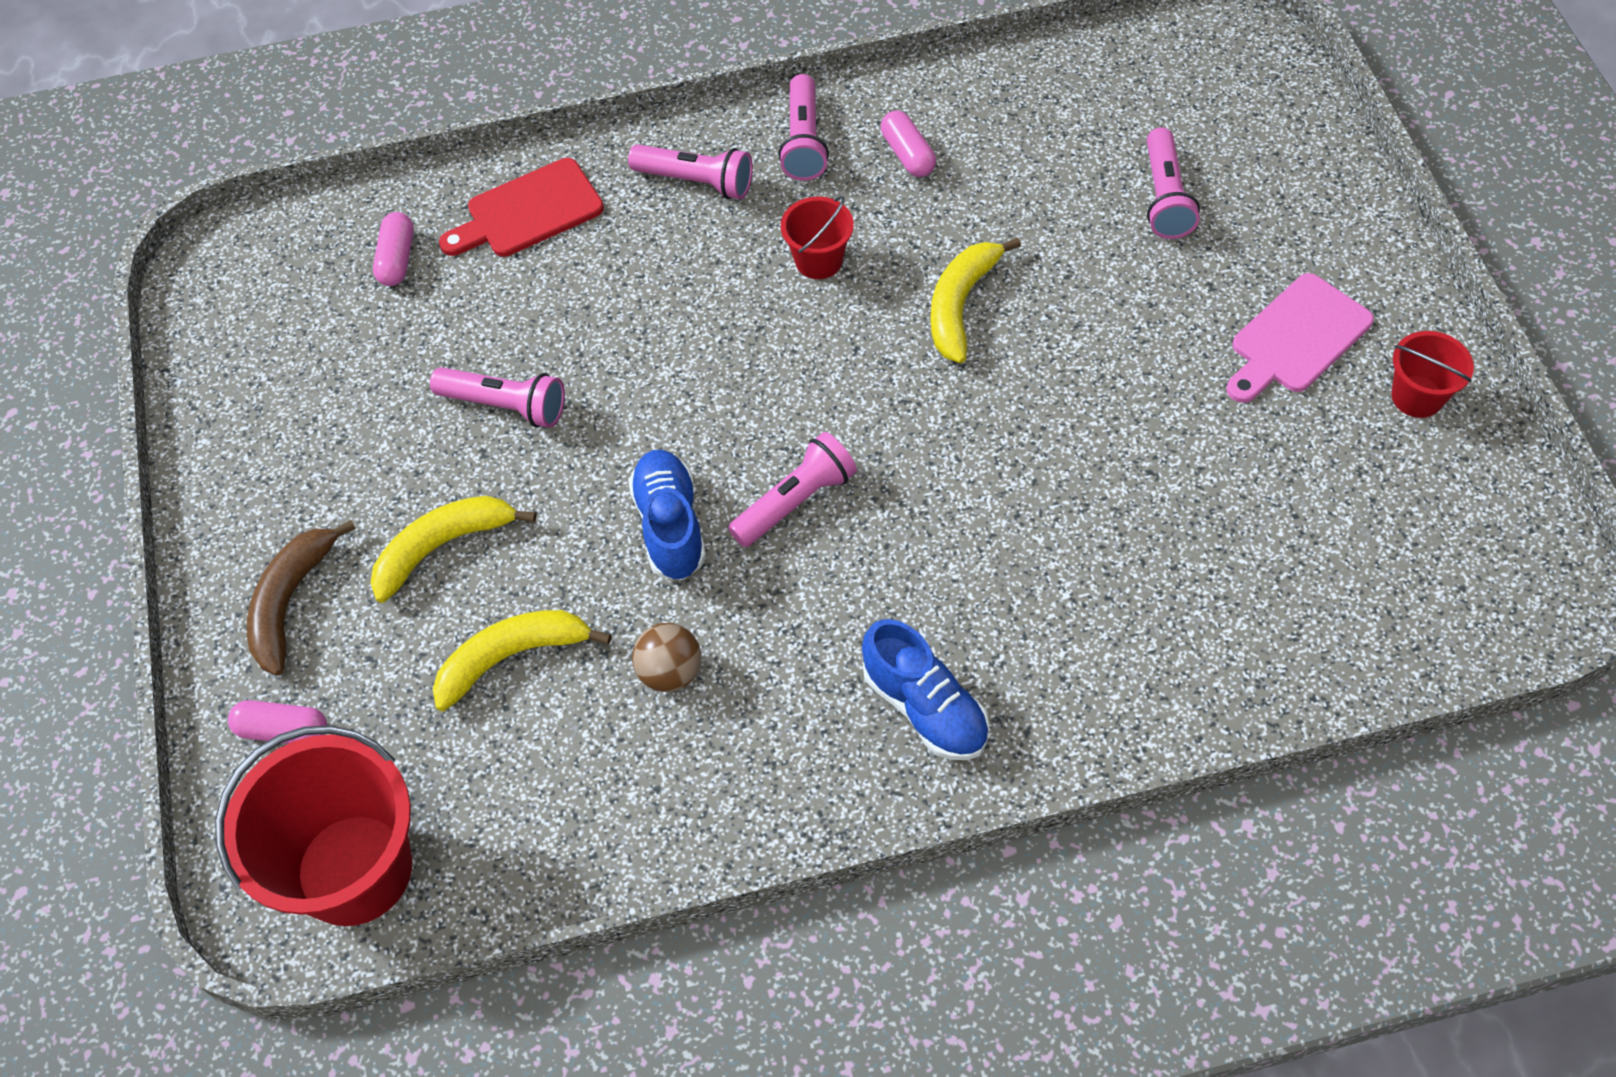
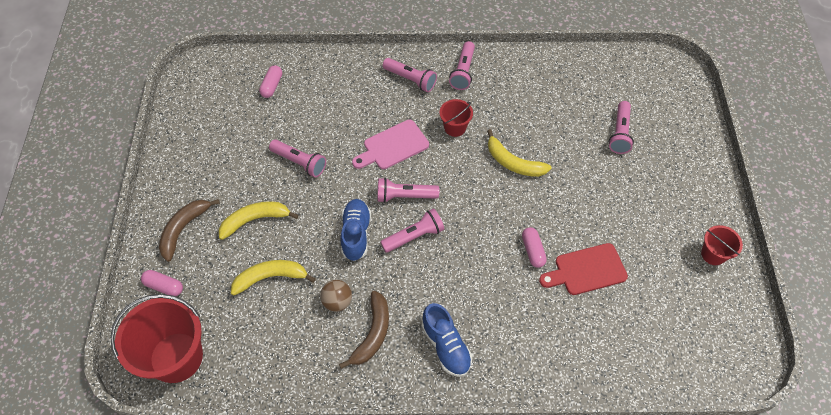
camera: 10 degrees right, 0 degrees up
(528, 211) = (334, 77): red cutting board -> red cutting board (586, 270)
(752, 424) = (405, 196): none -> pink flashlight
(763, 719) = (372, 334): none -> brown banana
(908, 154) = (508, 88): pink capsule -> pink capsule (533, 251)
(961, 305) = (513, 162): yellow banana -> yellow banana turned 90 degrees counterclockwise
(1296, 338) = (663, 213): pink cutting board -> pink cutting board (393, 146)

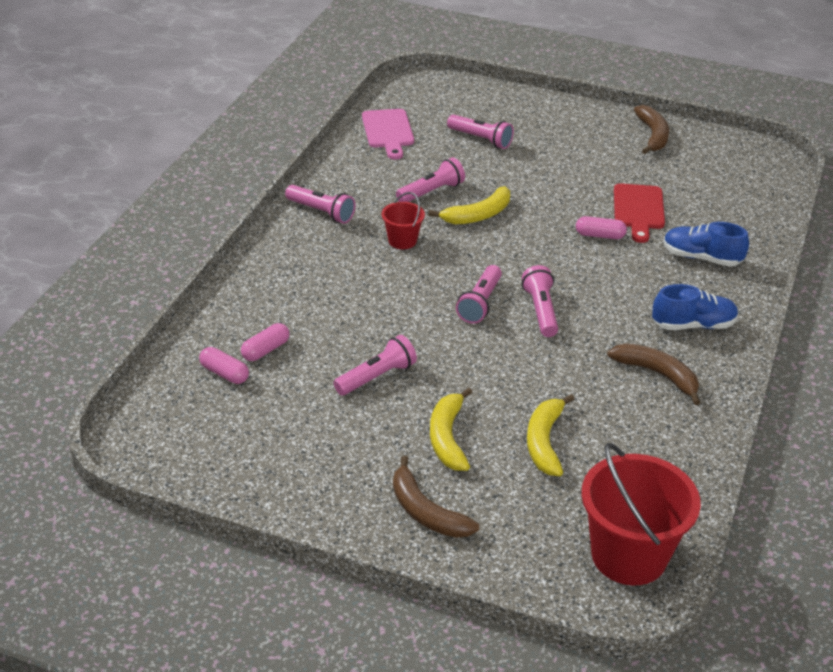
camera: 70 degrees left, 20 degrees down
(164, 286) = (512, 549): pink capsule -> pink capsule (265, 350)
(337, 301) = (604, 392): brown ball -> none
(356, 234) = (515, 355): blue shoe -> blue shoe (701, 258)
(393, 146) = (400, 293): pink cutting board -> pink cutting board (388, 131)
(410, 79) = (304, 253): pink flashlight -> pink flashlight (431, 192)
(713, 254) = (652, 135): red bucket -> brown banana

